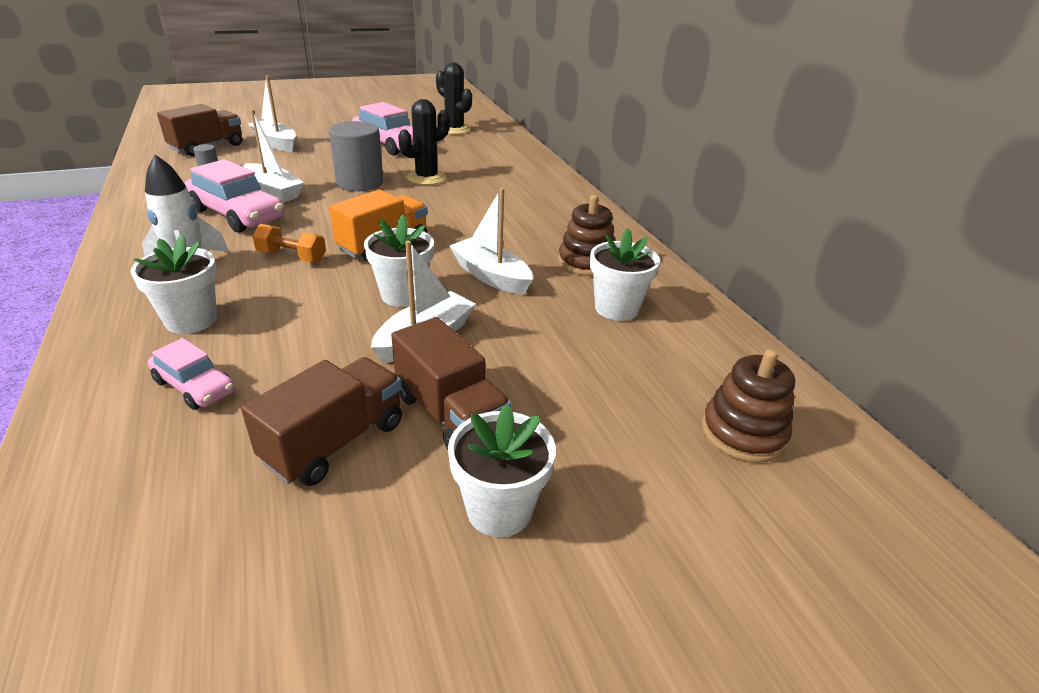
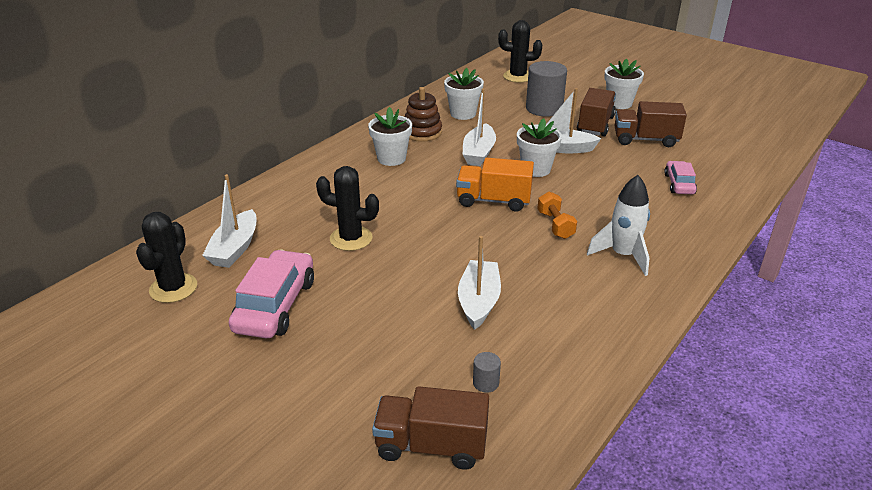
camera: 120 degrees left, 0 degrees up
(191, 320) = (654, 216): white flower pot -> white flower pot (391, 158)
(237, 215) = (540, 288): pink car -> none
(276, 143) = (357, 395): white boat -> white boat (235, 248)
(360, 183) = (403, 266): grey cylinder -> grey cylinder (544, 108)
(743, 433) = (517, 76): brown stacking toy -> black cactus

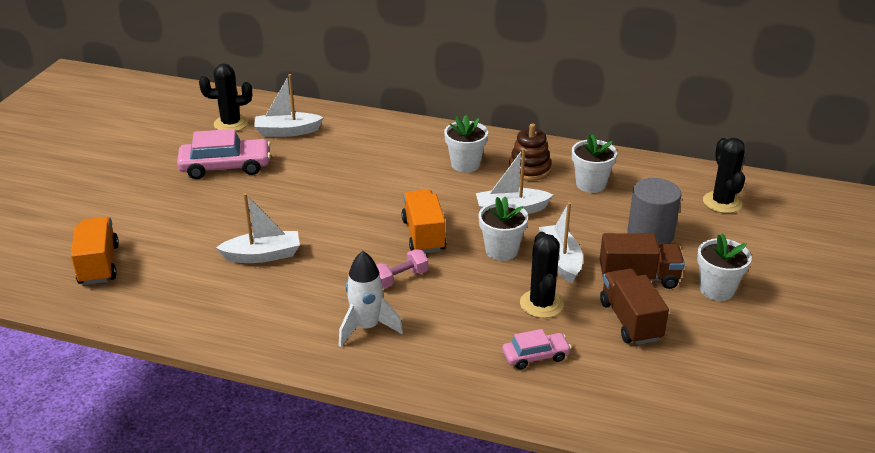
camera: 70 degrees right, 0 degrees up
(351, 238) = (323, 176): black cactus -> black cactus (541, 304)
(431, 445) = (99, 264): brown truck -> orange truck
(486, 383) = (166, 276): grey cylinder -> none
(555, 225) = (400, 278): orange dumbbell -> pink dumbbell

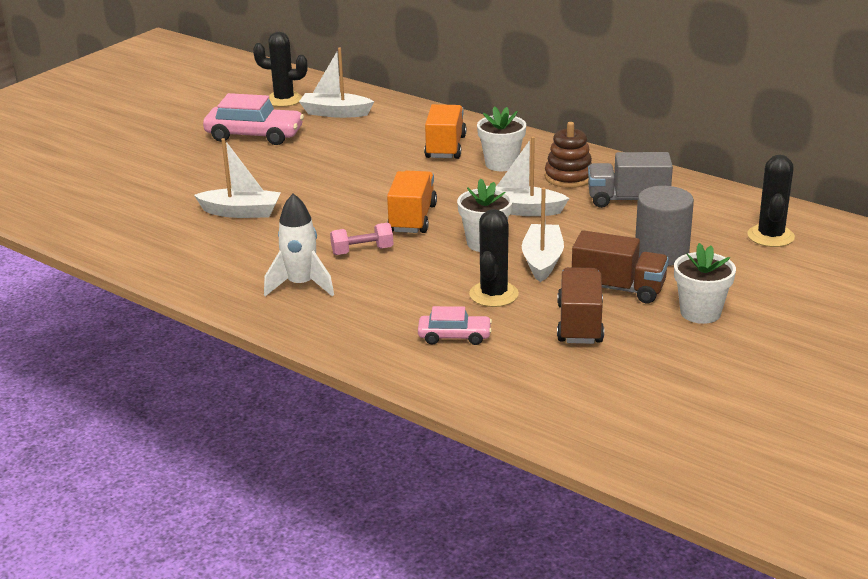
camera: 20 degrees right, 5 degrees down
(99, 264) = (86, 197): orange truck -> orange truck (445, 147)
(590, 184) = (628, 199): white flower pot -> grey truck

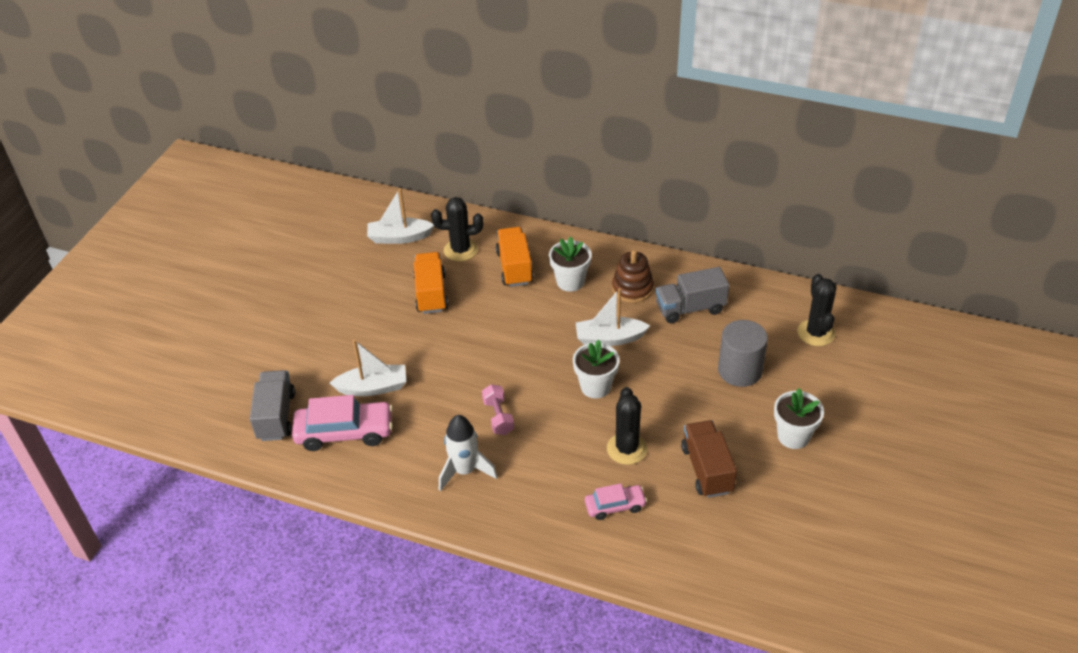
camera: 15 degrees left, 15 degrees up
(128, 219) = (276, 416): none -> grey truck
(254, 135) = (339, 281): pink car -> pink car (344, 432)
(284, 100) = (345, 226): black cactus -> black cactus (460, 250)
(362, 251) = (498, 417): pink dumbbell -> pink dumbbell turned 75 degrees counterclockwise
(412, 218) = (524, 367): orange truck -> orange truck (431, 293)
(542, 261) = (650, 399): white boat -> none
(618, 288) = (721, 421): brown truck -> none

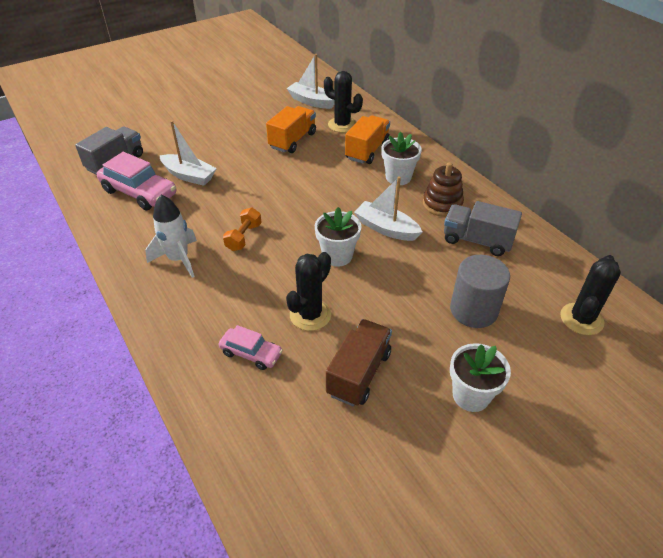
camera: 35 degrees right, 0 degrees up
(498, 417) = (244, 237): pink dumbbell -> orange dumbbell

